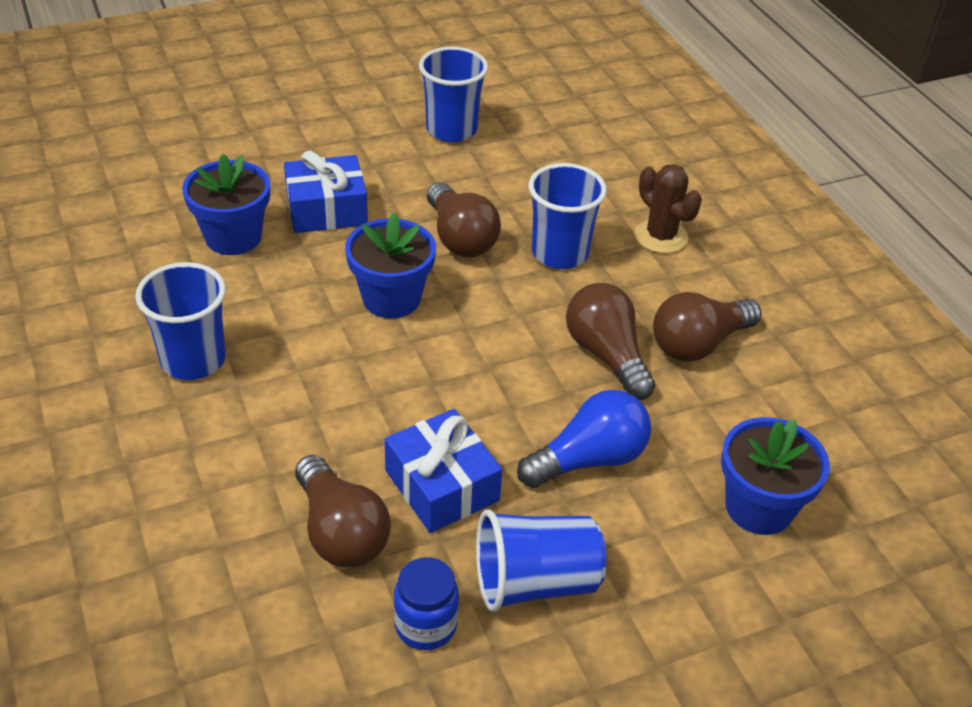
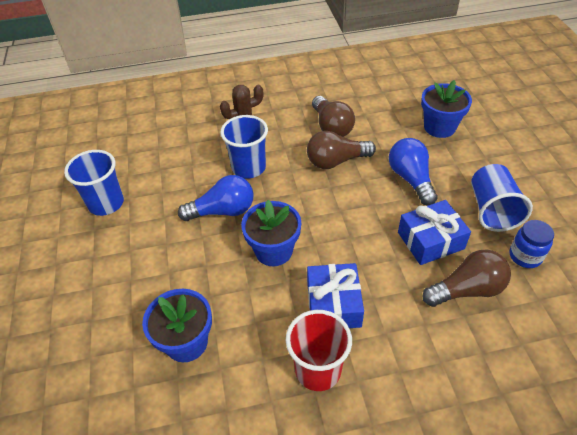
camera: 75 degrees left, 5 degrees up
(193, 360) = (318, 370): blue cup -> red cup
(326, 209) = (171, 281): blue gift -> blue gift (333, 304)
(460, 238) = (223, 211): brown light bulb -> blue light bulb

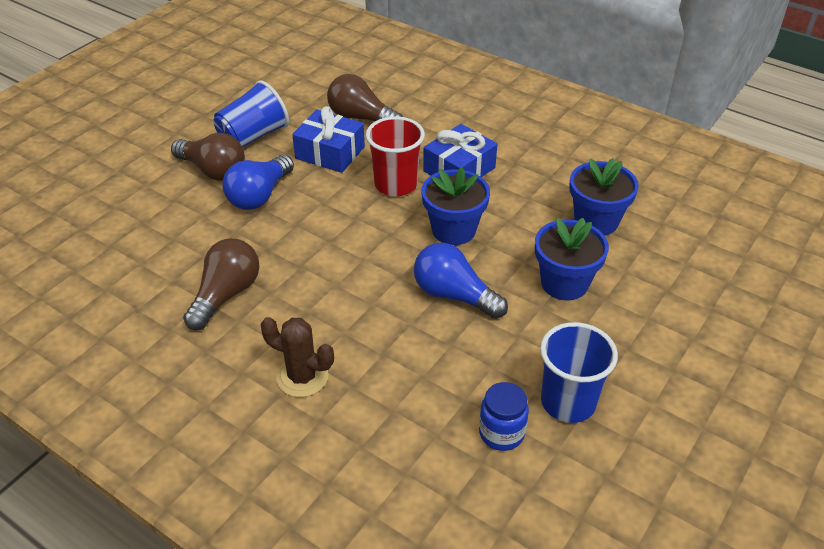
camera: 135 degrees left, 5 degrees down
(249, 168) = (372, 319): blue cup -> none
(318, 370) = (518, 149): red cup -> red cup (396, 184)
(336, 161) = (286, 258): brown light bulb -> brown light bulb (213, 170)
(439, 127) = (147, 213): blue flower pot -> blue flower pot (564, 283)
(525, 256) = (292, 105): blue jar -> blue jar (501, 433)

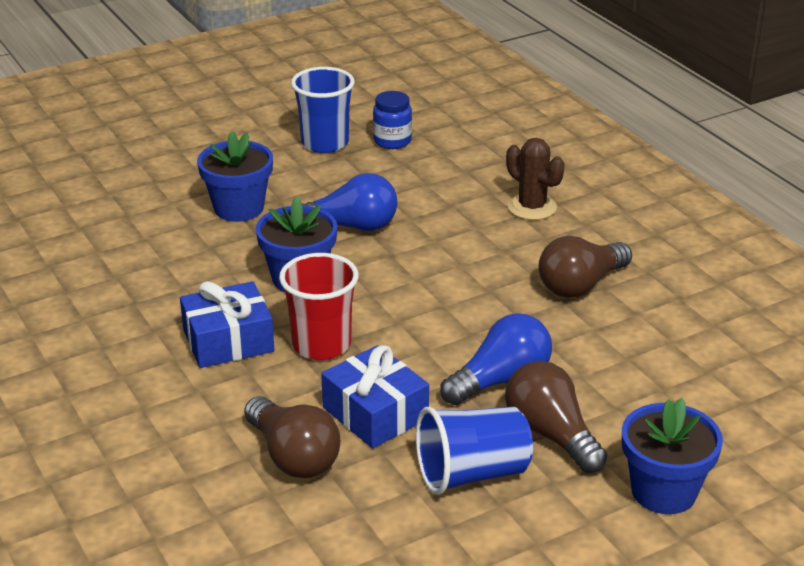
camera: 155 degrees left, 10 degrees down
(454, 295) = (351, 226): blue light bulb -> blue light bulb turned 60 degrees counterclockwise
(596, 221) = (143, 246): blue flower pot -> blue flower pot (663, 491)

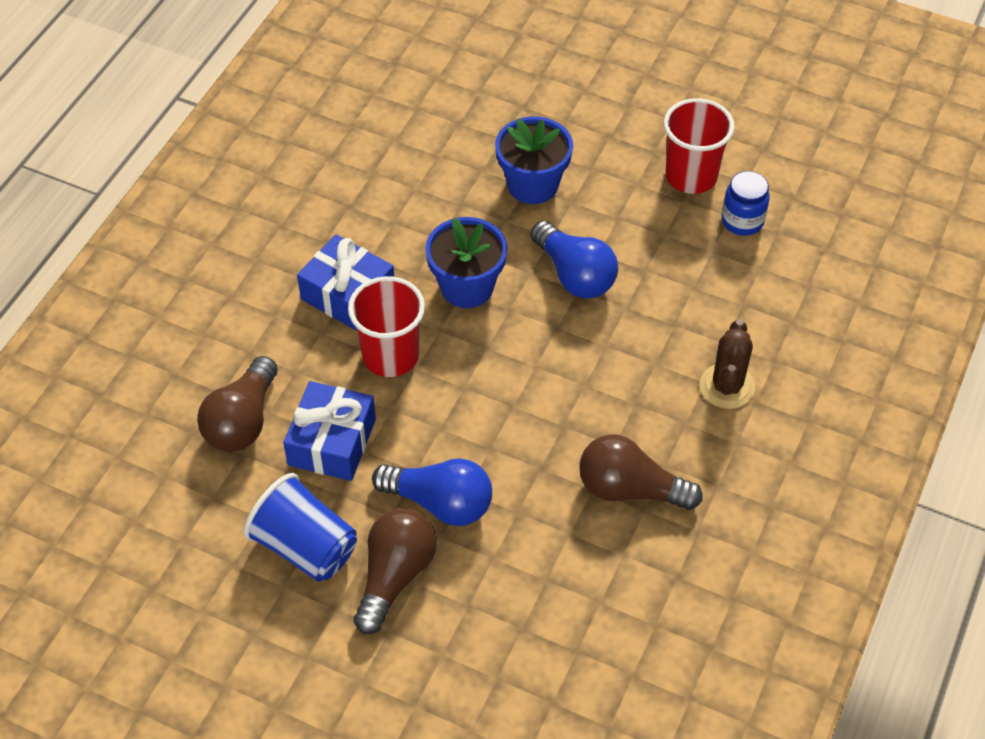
camera: 55 degrees right, 20 degrees up
(325, 143) = (691, 176): blue cup -> red cup
(663, 491) = (380, 693): blue flower pot -> none

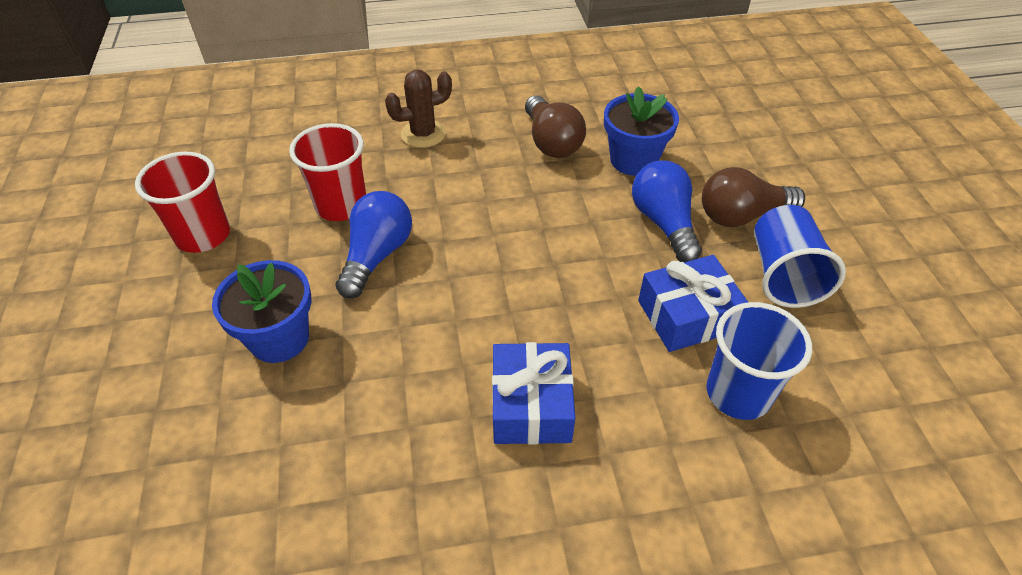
camera: 125 degrees left, 5 degrees down
(242, 421) = (738, 393): brown light bulb -> blue cup
(390, 356) = (569, 328): red cup -> red cup (341, 205)
(467, 287) = (447, 319): blue flower pot -> blue flower pot (633, 160)
(742, 221) = (243, 186): blue jar -> none

